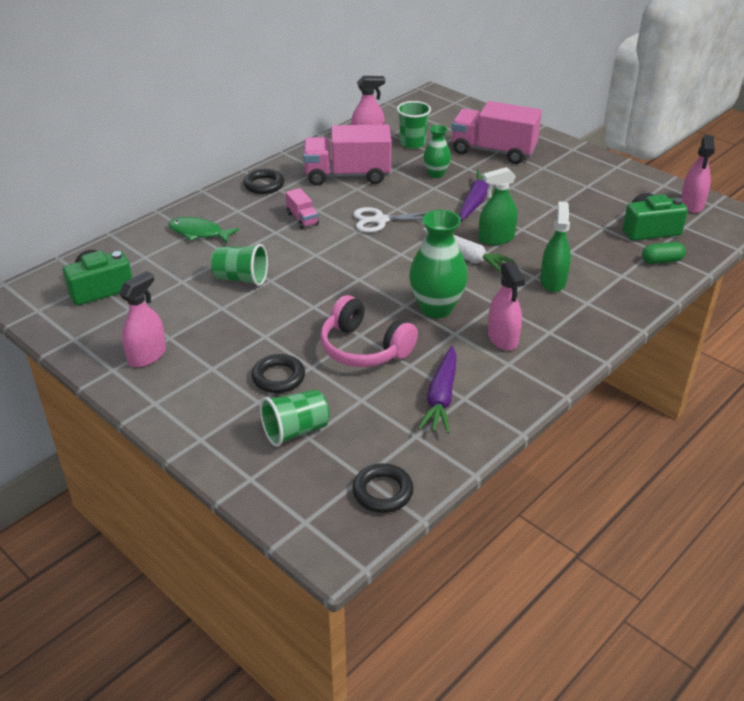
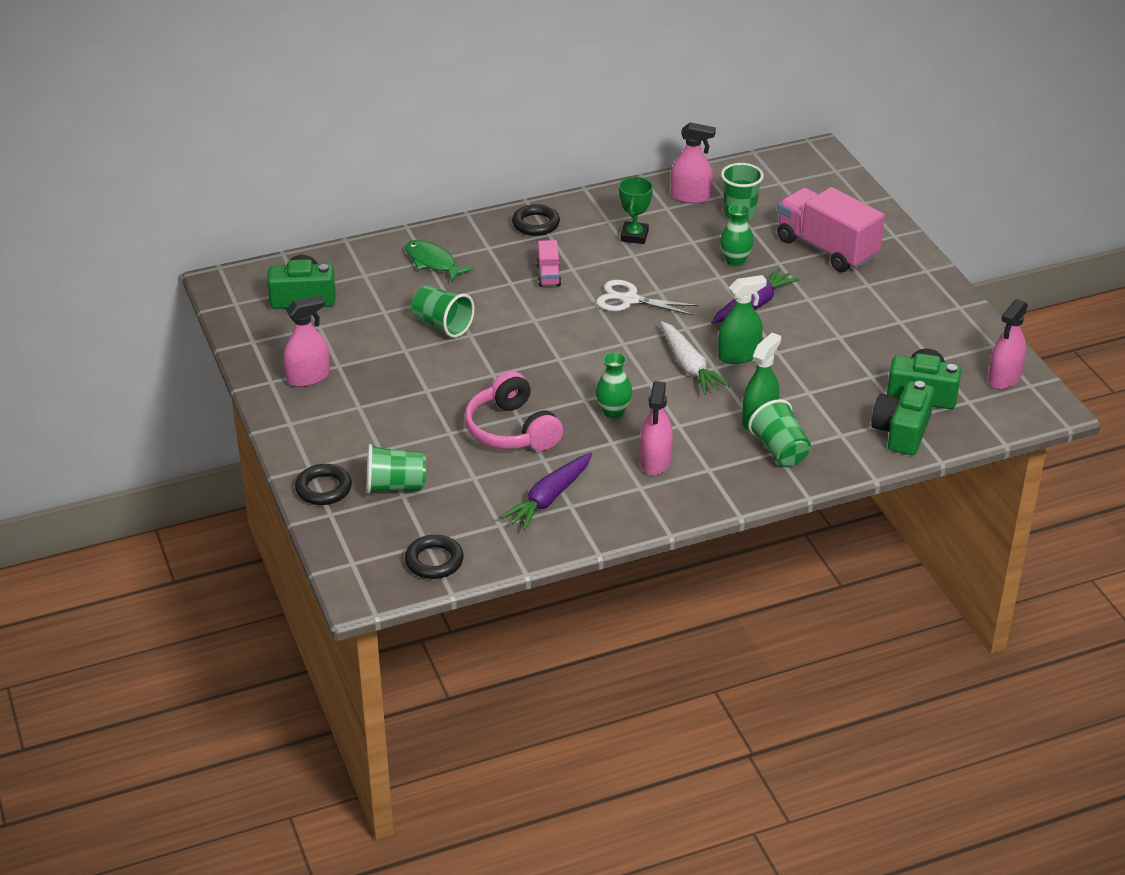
camera: 25 degrees right, 0 degrees up
(278, 377) = (413, 433): black ring -> black ring (323, 488)
(347, 175) = (634, 236): pink truck -> green trophy
(436, 308) = (613, 412): green vase -> green vase, size x0.58
(496, 238) = (739, 355): green spray bottle -> green spray bottle turned 150 degrees clockwise
(589, 300) = (779, 450): none -> green cup
(661, 261) = (901, 432): green capsule -> green camera

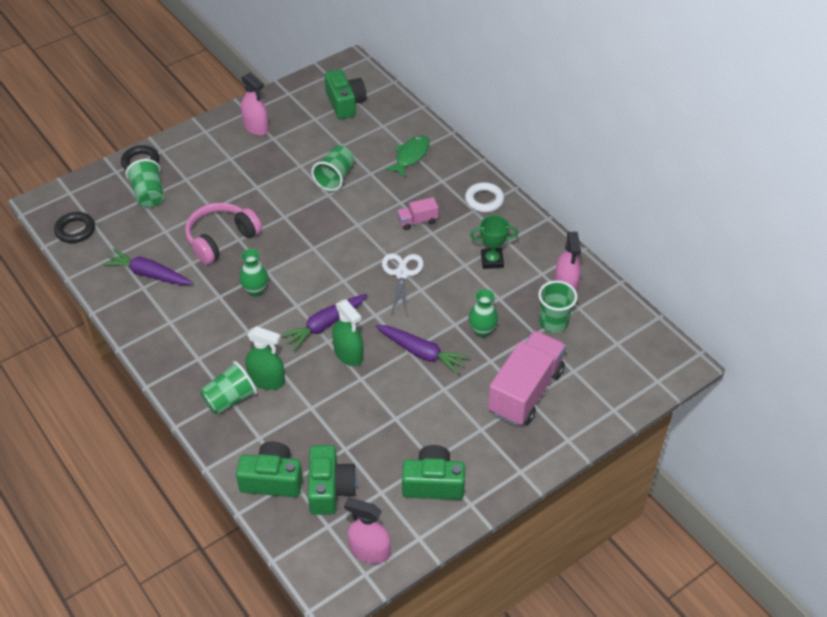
camera: 75 degrees right, 10 degrees up
(536, 224) = (484, 200): black ring -> white ring
(655, 461) = (201, 325): pink spray bottle -> none
(689, 366) = (325, 325): white carrot -> purple carrot
(929, 325) = (433, 483): none -> green camera

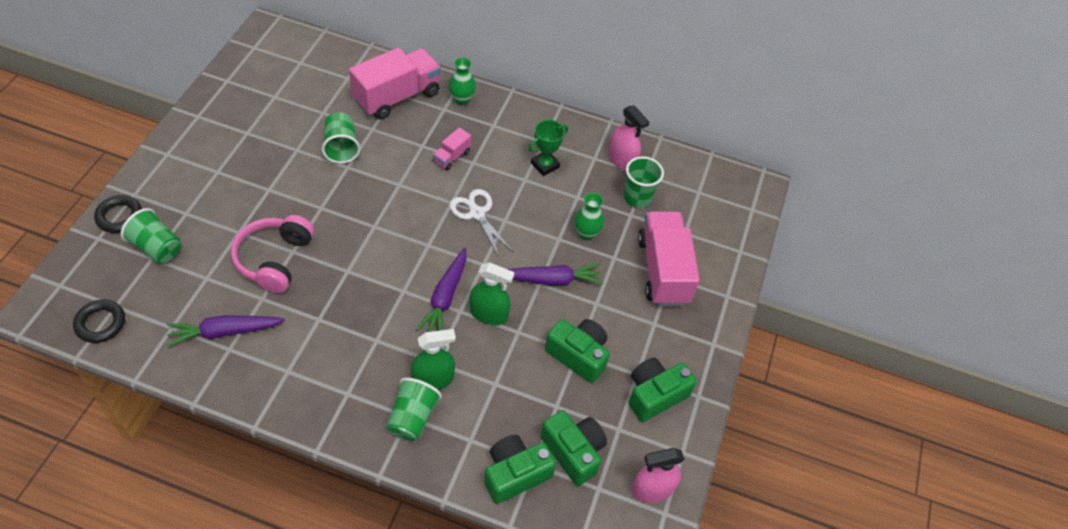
camera: 40 degrees left, 5 degrees up
(255, 290) = (351, 295): green vase -> green vase (462, 100)
(256, 127) = (220, 128): pink spray bottle -> none
(345, 103) = (293, 69): green camera -> green camera (578, 355)
(411, 156) = (397, 97): green fish -> pink truck
(484, 200) = (495, 112): white ring -> none

